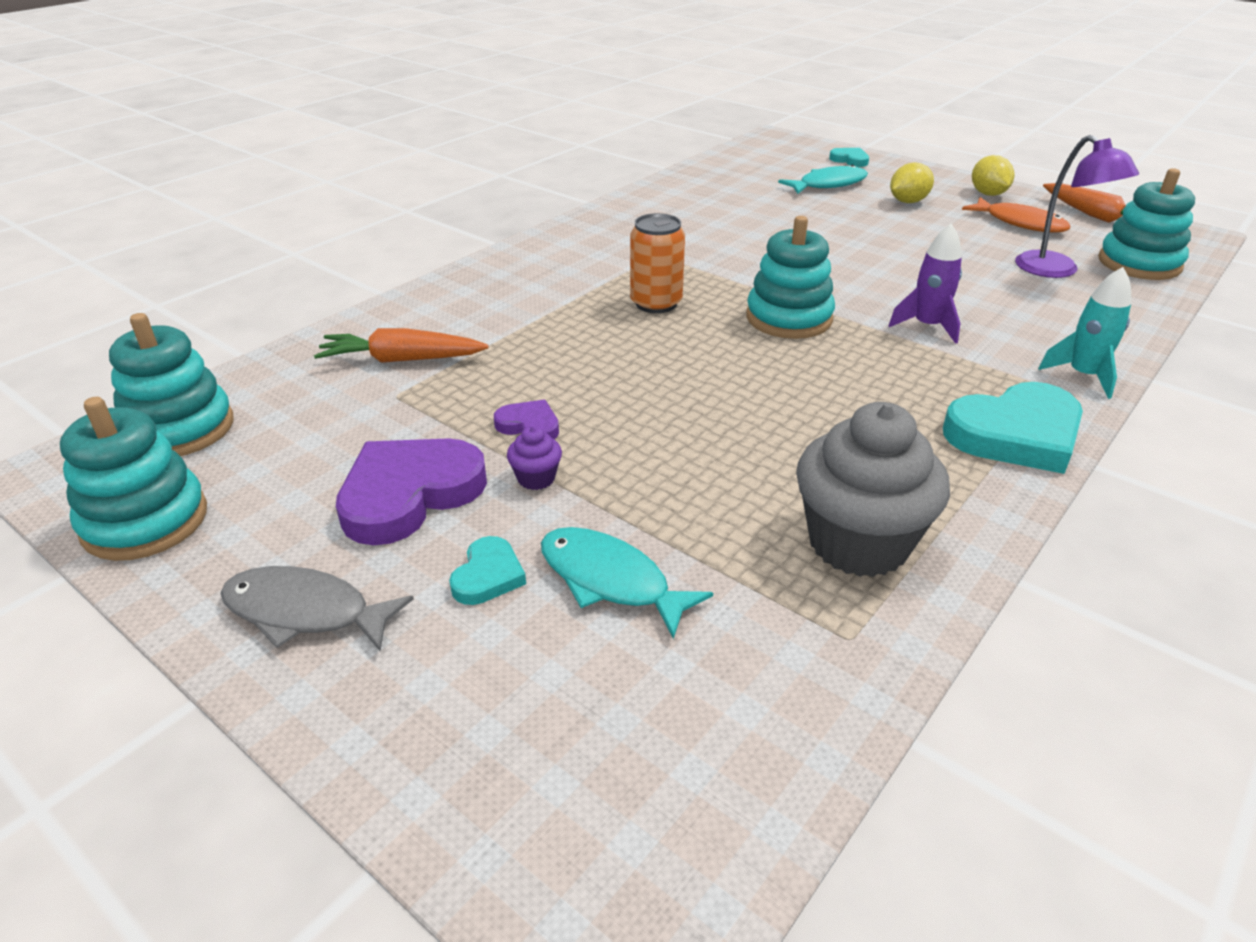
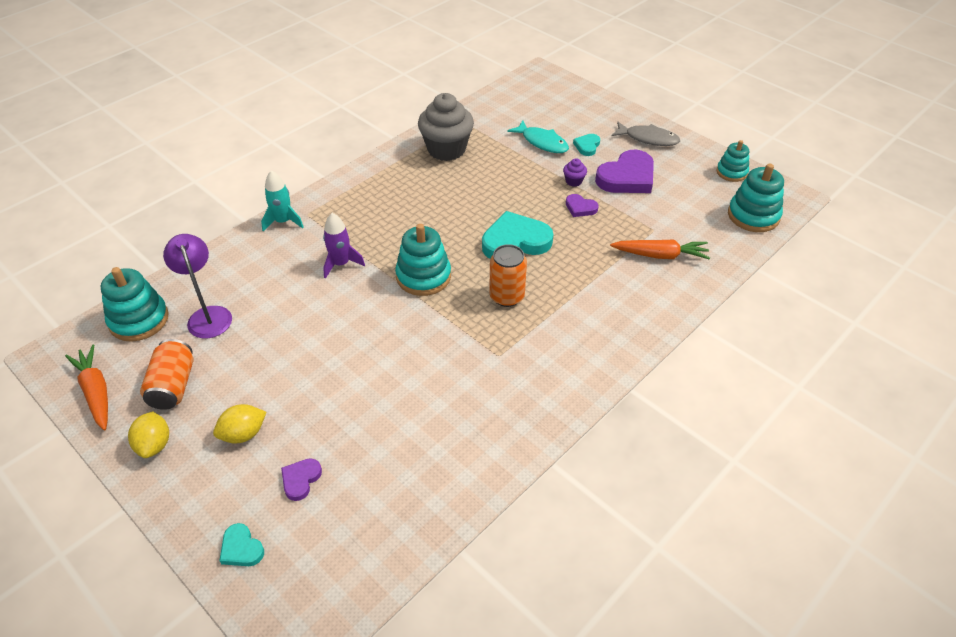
camera: 175 degrees left, 10 degrees up
(145, 521) = (731, 172): turquoise stacking toy -> turquoise stacking toy, size x0.64
(828, 184) = (300, 480): turquoise fish -> purple heart
(1015, 434) = (348, 190): turquoise heart -> turquoise heart (515, 241)
(1020, 223) = (173, 386): orange fish -> orange can

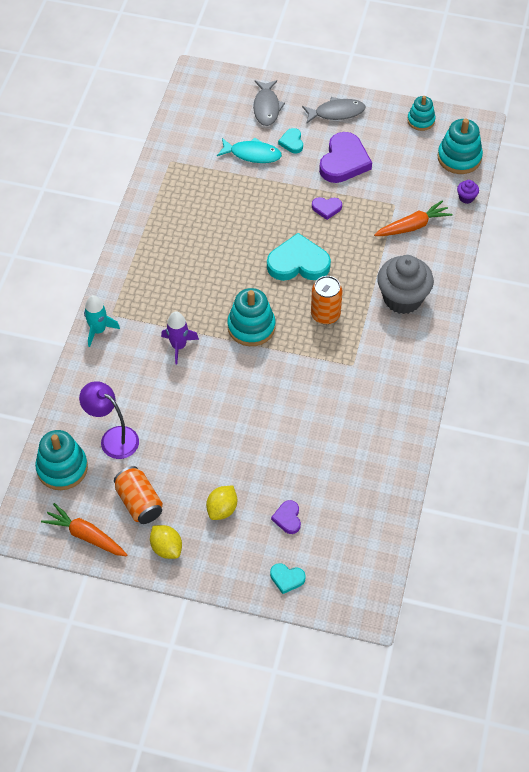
camera: 30 degrees left, 10 degrees up
(446, 149) = (177, 197): grey cupcake -> grey cupcake (402, 298)
(515, 241) = (298, 263): turquoise heart -> turquoise heart turned 45 degrees clockwise
(573, 181) = (304, 184): purple cupcake -> purple cupcake (466, 198)
(584, 114) = (266, 107): none -> grey fish

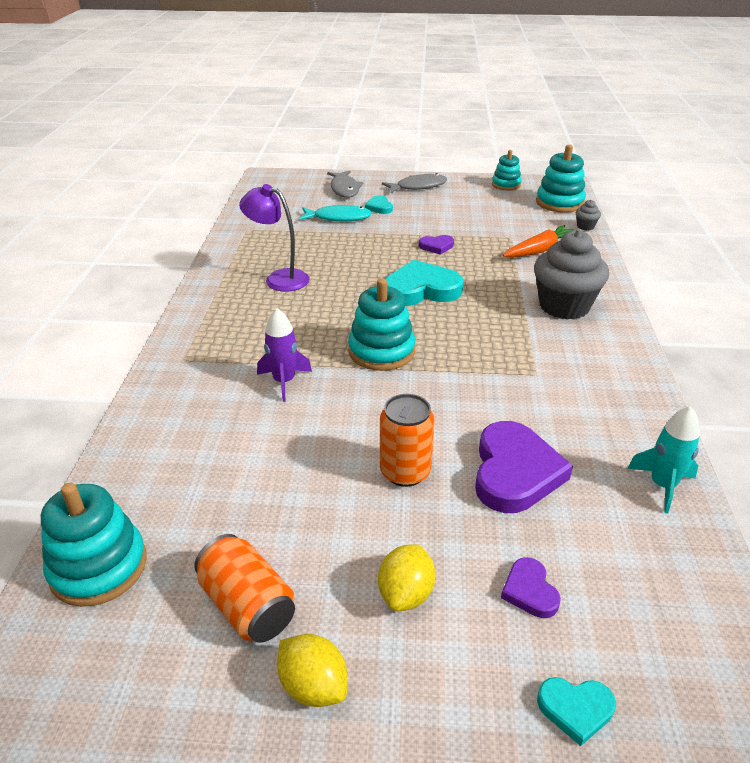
camera: 10 degrees left, 20 degrees down
(86, 536) = (142, 687): orange carrot -> none
(98, 330) = (164, 378): turquoise rocket -> turquoise rocket (662, 485)
(113, 438) = (192, 507): purple lamp -> purple lamp (279, 278)
(325, 314) = (475, 330): orange can -> orange can (405, 472)
(344, 161) = (440, 214): purple heart -> purple heart (515, 472)
(466, 198) = (585, 226): purple cupcake -> grey cupcake

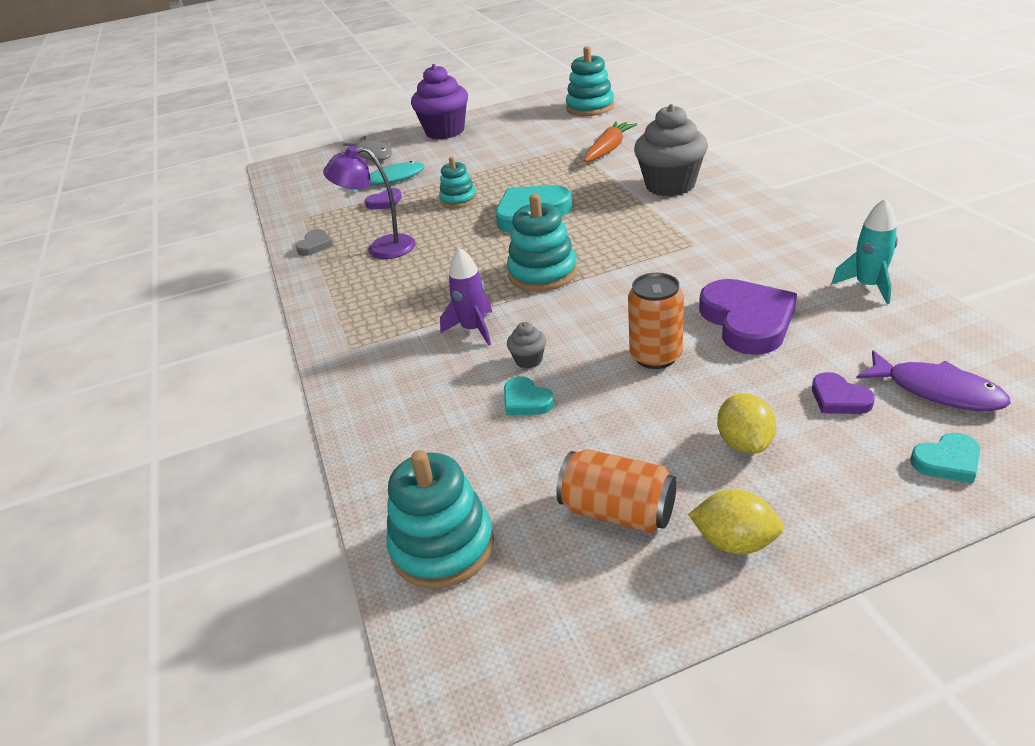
camera: 20 degrees left, 0 degrees up
(235, 257) = (315, 245): none -> grey heart
(379, 207) = (423, 159): turquoise heart -> turquoise heart (526, 401)
(418, 187) = (445, 131): grey fish -> purple cupcake
(436, 246) = (511, 174): purple heart -> purple heart (385, 202)
(506, 185) = (528, 107): turquoise stacking toy -> turquoise stacking toy (458, 200)
(585, 226) = (630, 119): grey cupcake -> grey cupcake (528, 360)
(632, 628) = (936, 390): none -> purple fish

